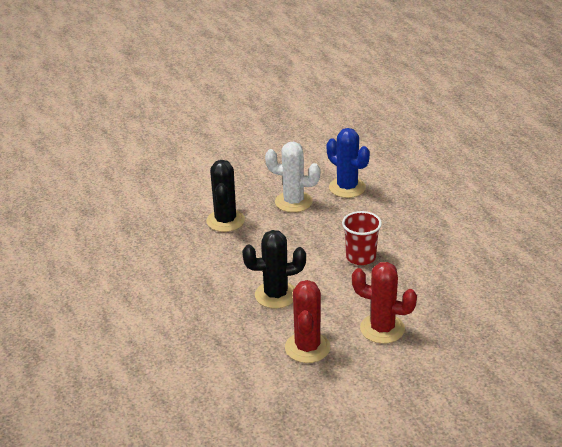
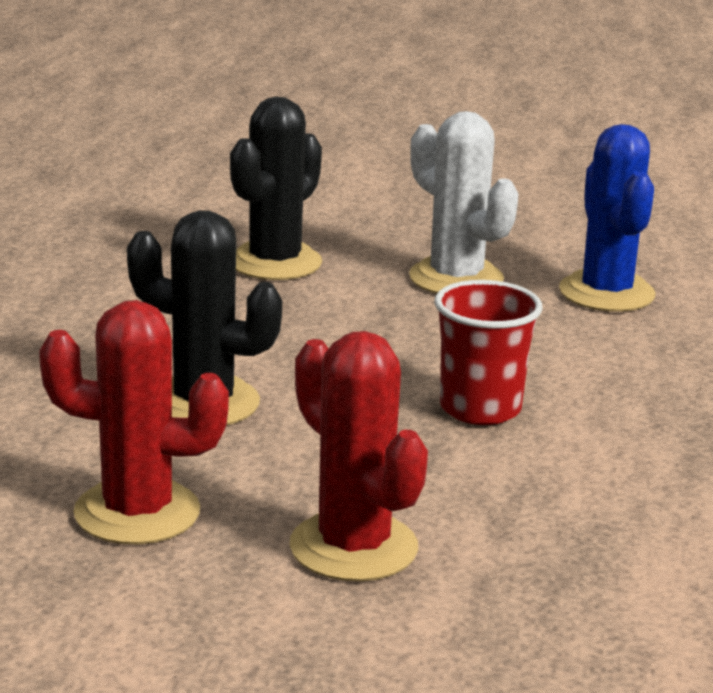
camera: 30 degrees right, 10 degrees down
(307, 348) = (137, 512): red cactus -> red cactus turned 60 degrees clockwise

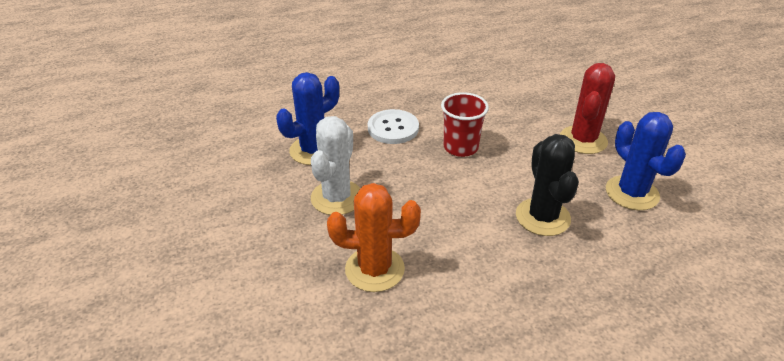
camera: 120 degrees left, 15 degrees up
(137, 512) = (632, 193): red cactus -> blue cactus
(275, 262) = (374, 269): black cactus -> orange cactus
(613, 371) = (393, 128): none -> white button

